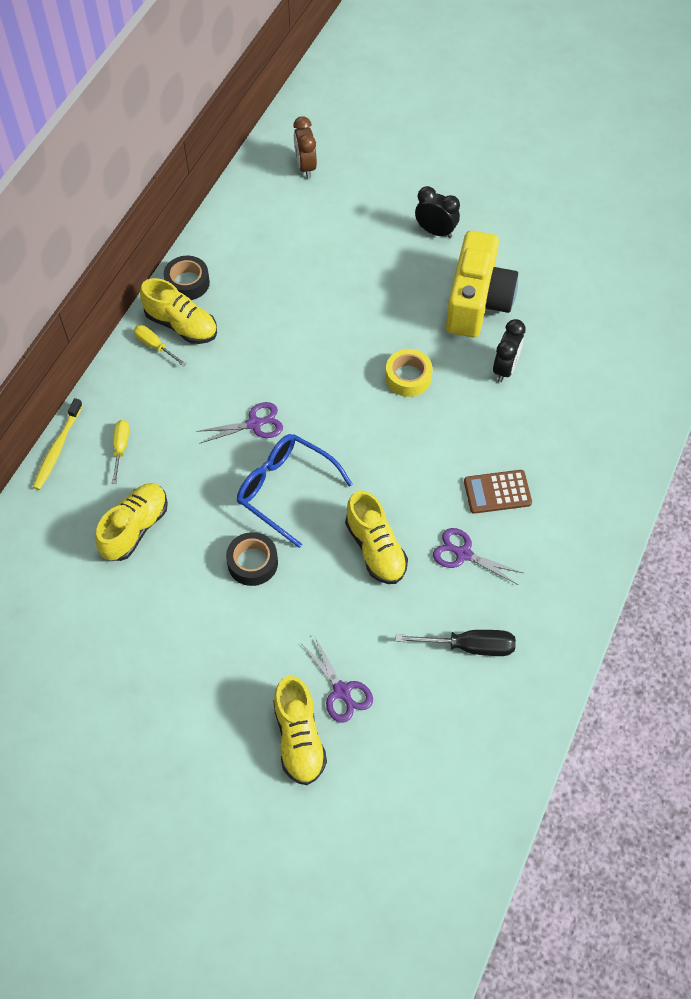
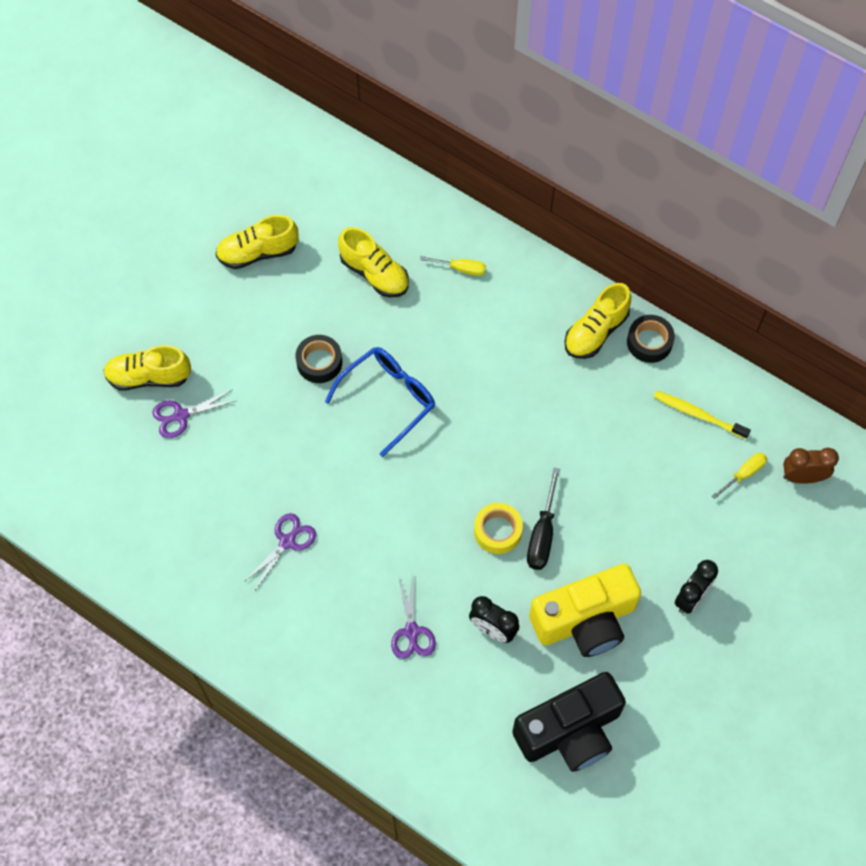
camera: 100 degrees right, 5 degrees up
(57, 449) = (469, 219): yellow toothbrush -> yellow toothbrush (698, 414)
(155, 346) = (573, 306): yellow screwdriver -> yellow screwdriver (743, 474)
(255, 424) = (467, 382): purple scissors -> purple scissors (412, 631)
(375, 549) = (310, 466): yellow shoe -> yellow shoe (258, 252)
(469, 646) = (195, 527): black screwdriver -> black screwdriver (542, 534)
(477, 302) = (585, 621): yellow camera -> yellow camera turned 45 degrees counterclockwise
(497, 492) = (347, 587): brown calculator -> none
(579, 301) = (570, 731): none -> black camera

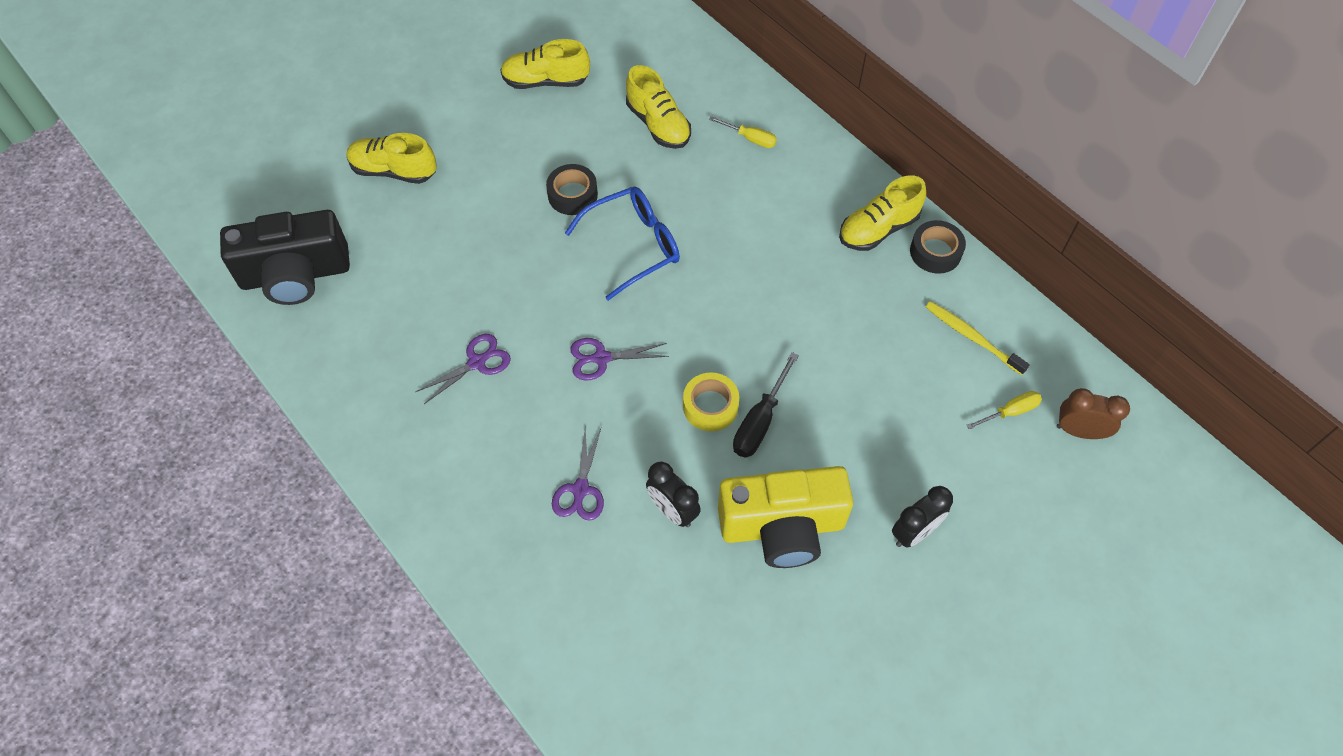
camera: 15 degrees right, 5 degrees down
(180, 416) = (411, 214): purple scissors -> purple scissors (601, 358)
(570, 731) = (728, 649): black camera -> black camera (295, 275)

